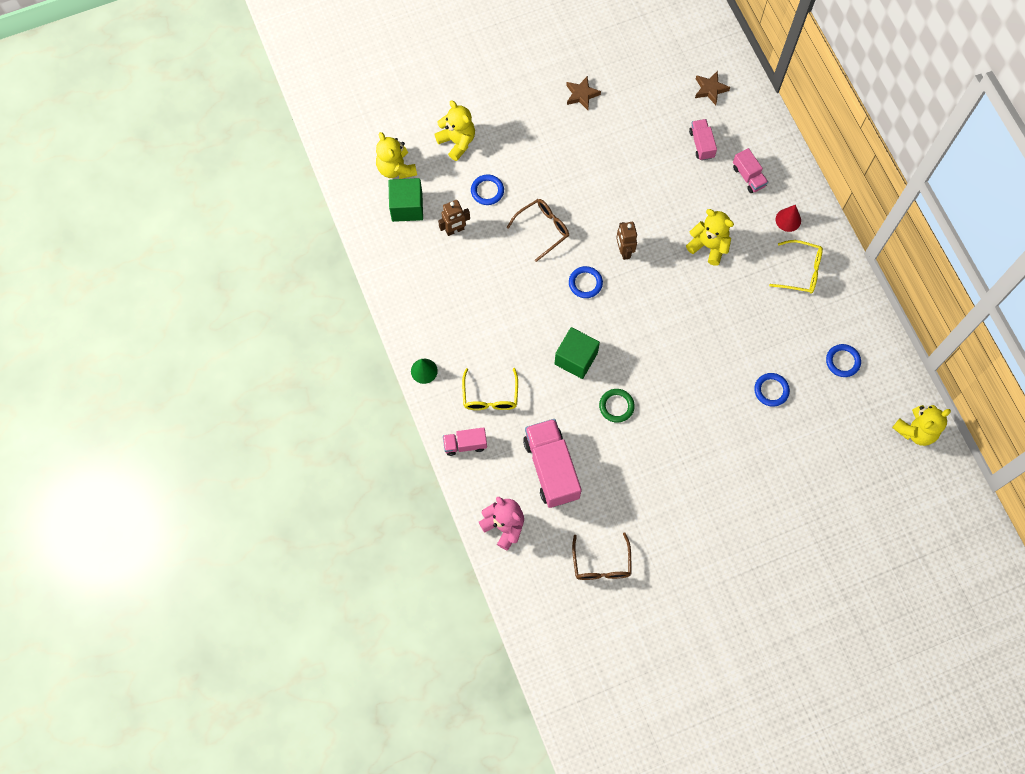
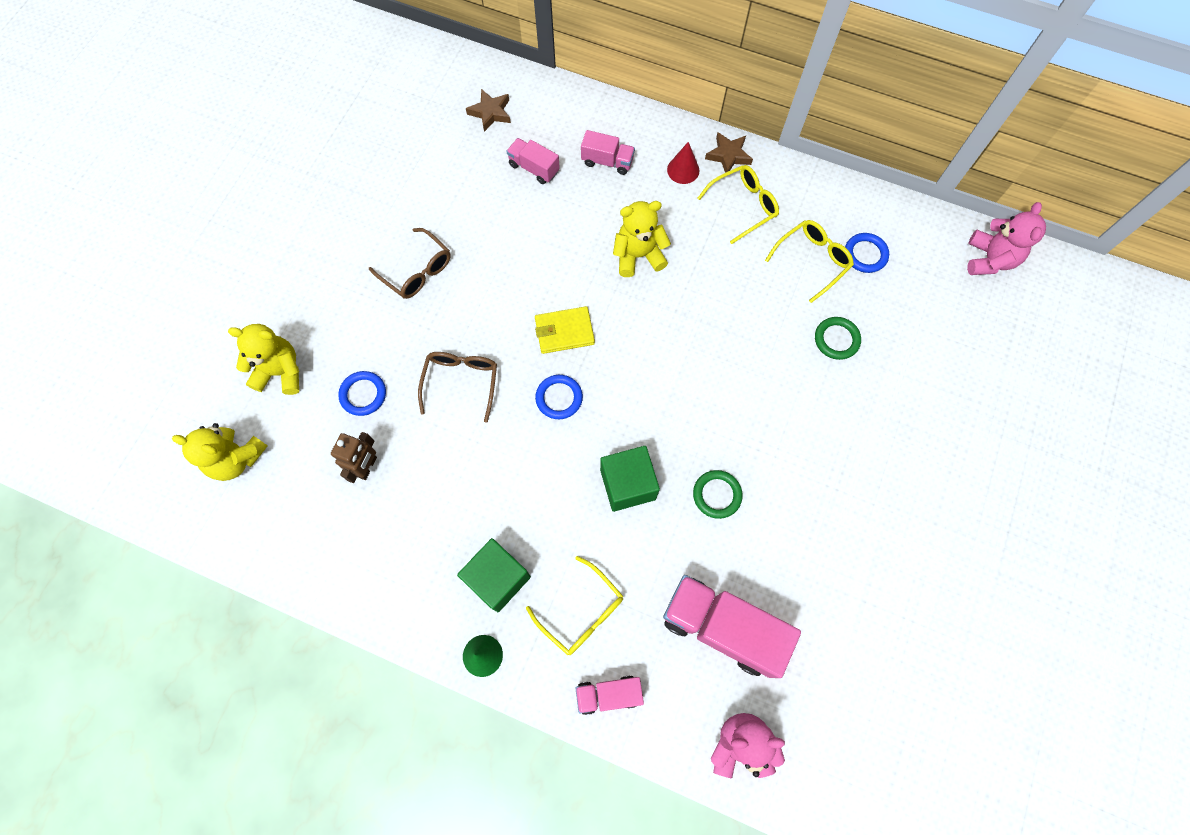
camera: 45 degrees left, 0 degrees up
(407, 207) = (289, 489): green cube -> green cube (498, 578)
(465, 444) = (608, 694): pink truck -> pink truck turned 45 degrees clockwise
(581, 95) = (369, 217): brown star -> brown star (728, 155)
(601, 563) = (875, 679): brown glasses -> brown glasses (416, 270)
(624, 251) = (564, 332): brown robot -> yellow wallet
(771, 390) = (836, 339): blue ring -> green ring
(806, 337) = (812, 261): none -> yellow glasses
(915, 430) = (989, 259): yellow teddy bear -> pink teddy bear

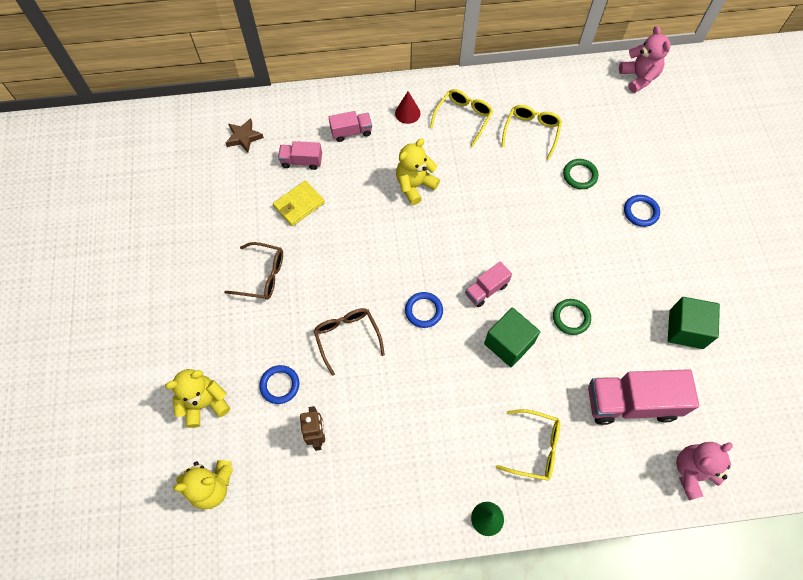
camera: 30 degrees left, 5 degrees down
(498, 578) = (463, 459): green cube -> green cube (686, 329)
(564, 332) = (397, 263): yellow wallet -> yellow wallet (299, 205)
(608, 694) = (588, 492): pink truck -> pink truck (486, 290)
(728, 155) = (432, 89): brown star -> none
(865, 254) = (562, 111): blue ring -> blue ring (641, 212)

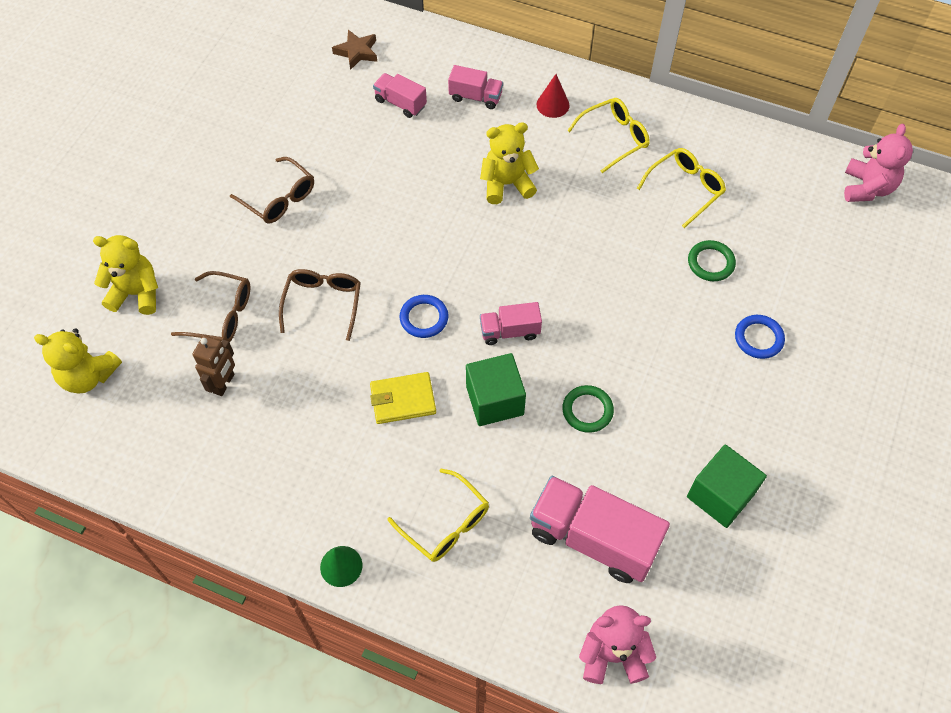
camera: 30 degrees right, 5 degrees down
(280, 385) = (221, 315): blue ring -> brown glasses
(299, 205) = (367, 146): yellow wallet -> yellow wallet (403, 400)

